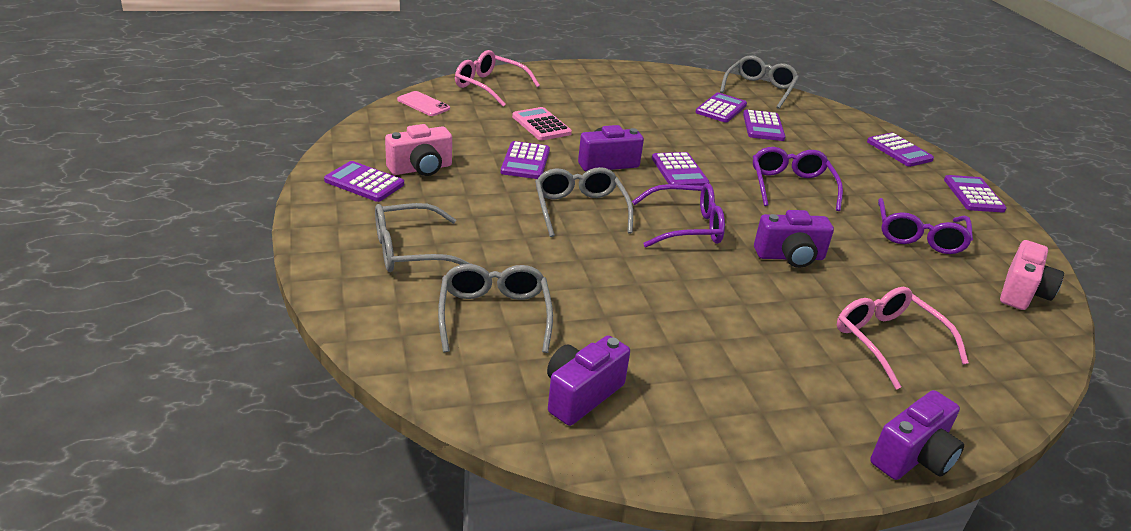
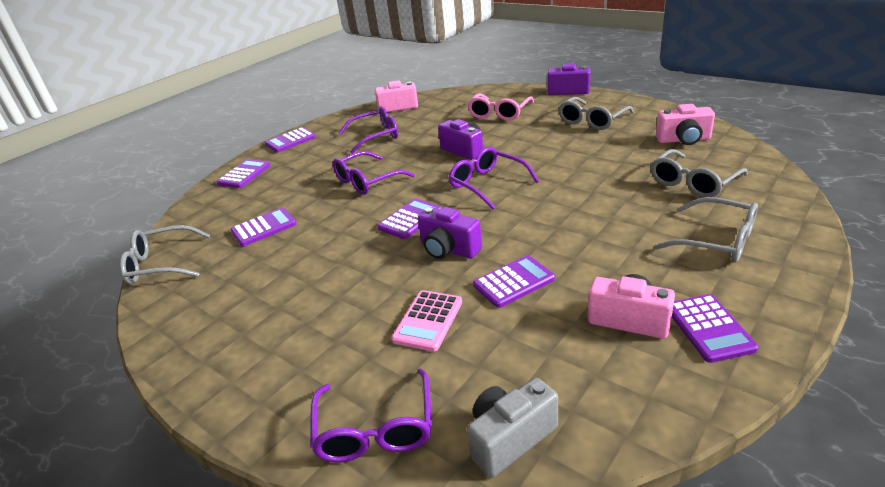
camera: 120 degrees left, 0 degrees up
(423, 104) = (510, 438): pink phone -> grey camera
(489, 86) = (375, 429): pink glasses -> purple glasses
(580, 209) = (538, 221): grey glasses -> grey glasses (592, 120)
(581, 395) = (683, 140): purple camera -> pink camera
(721, 109) = (244, 259): purple calculator -> none

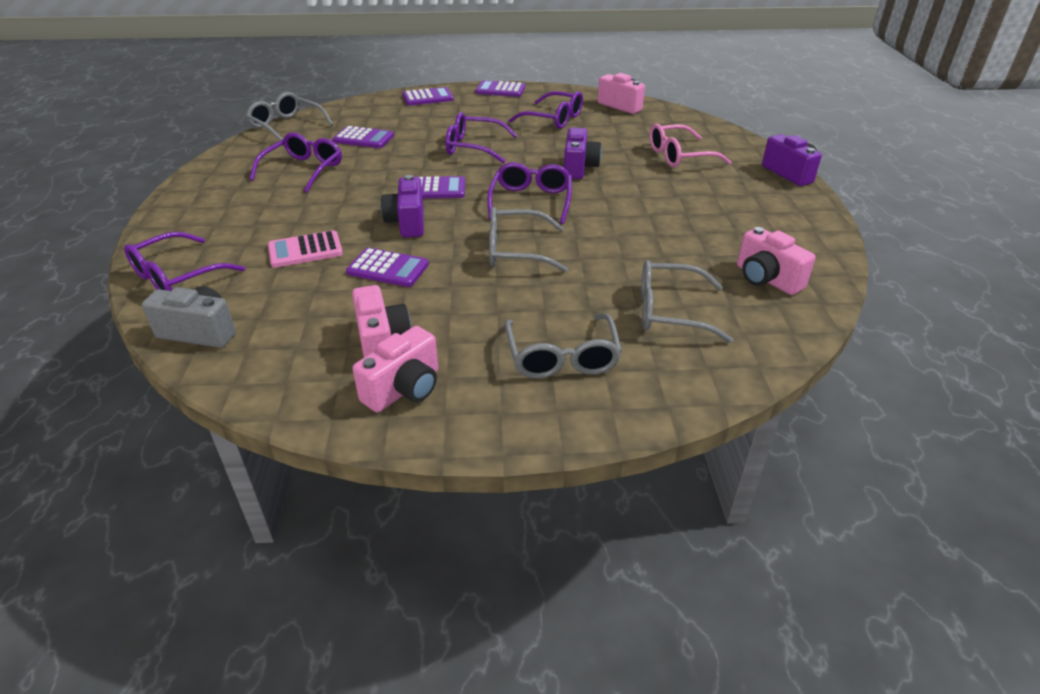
camera: 45 degrees right, 5 degrees up
(270, 279) = (303, 170): none -> purple glasses
(592, 120) = (735, 210): grey glasses -> grey glasses (516, 251)
(709, 328) = (404, 389): purple calculator -> pink camera

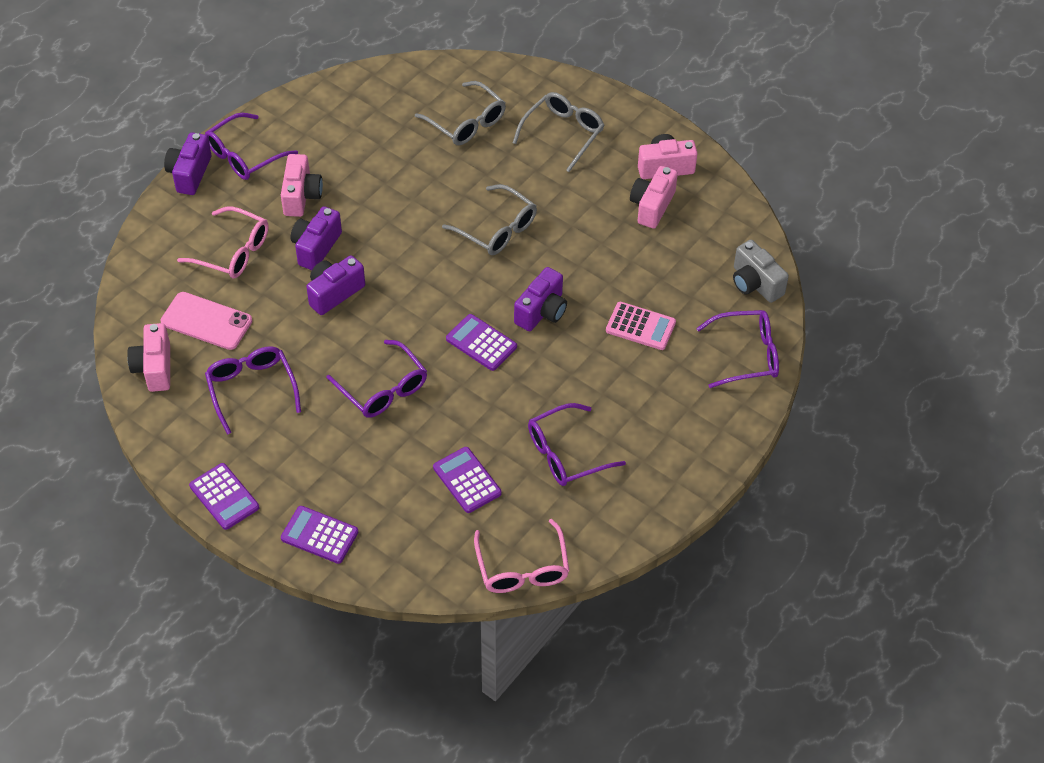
camera: 140 degrees left, 15 degrees up
(286, 126) = (522, 568): grey glasses -> pink glasses
(388, 268) = (598, 268): purple calculator -> none
(531, 201) = (424, 276): purple glasses -> purple glasses (244, 156)
(631, 128) = (206, 321): none -> pink phone
(633, 180) = (316, 247): none -> purple camera
(766, 279) = (376, 106): pink camera -> pink camera (301, 196)

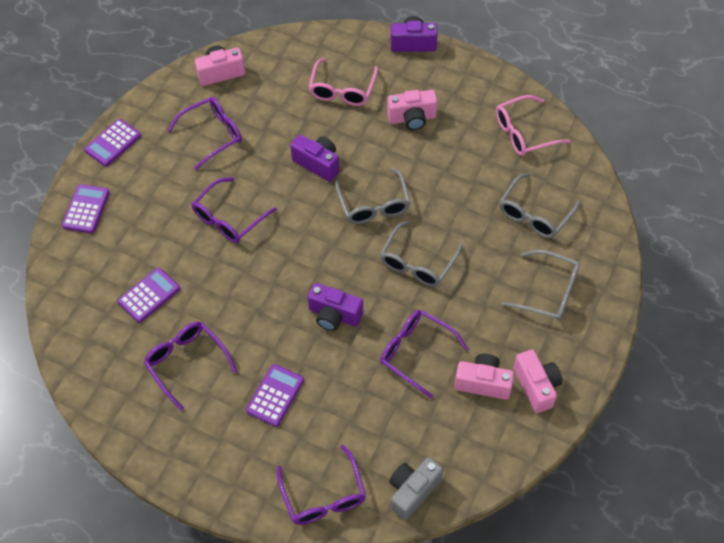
camera: 80 degrees right, 5 degrees up
(206, 321) = (270, 91): pink phone -> none
(244, 156) = (443, 71): purple glasses -> purple glasses (416, 352)
(316, 247) = (361, 141): purple camera -> none
(409, 252) = (374, 205): none -> grey glasses
(481, 343) = (290, 276): purple calculator -> purple calculator (275, 395)
(522, 568) = (70, 352): pink glasses -> pink glasses (524, 133)
(640, 326) = (336, 397): pink calculator -> none

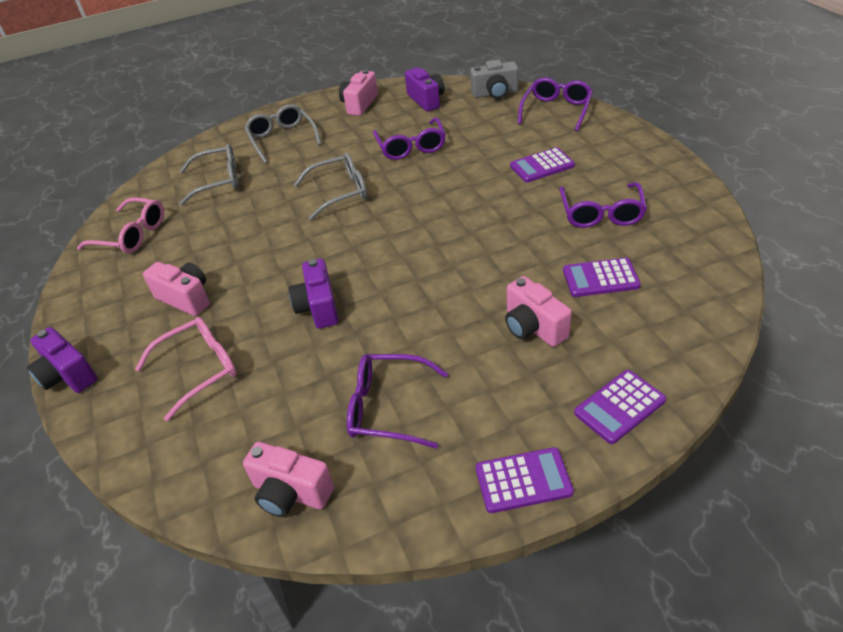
camera: 135 degrees left, 15 degrees down
(229, 218) = (458, 305): purple glasses -> none
(334, 315) = (443, 190): purple camera -> purple camera (426, 100)
(374, 205) = (317, 246): grey glasses -> none
(483, 383) = (389, 117): pink camera -> pink camera (533, 327)

